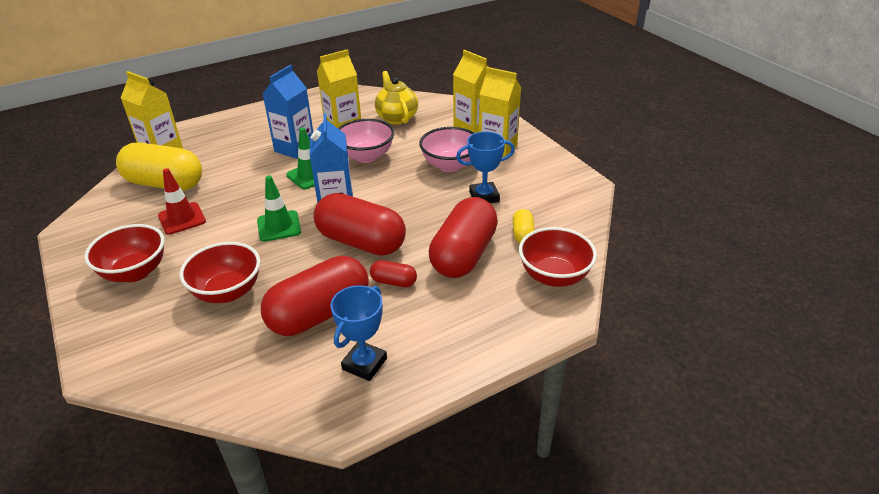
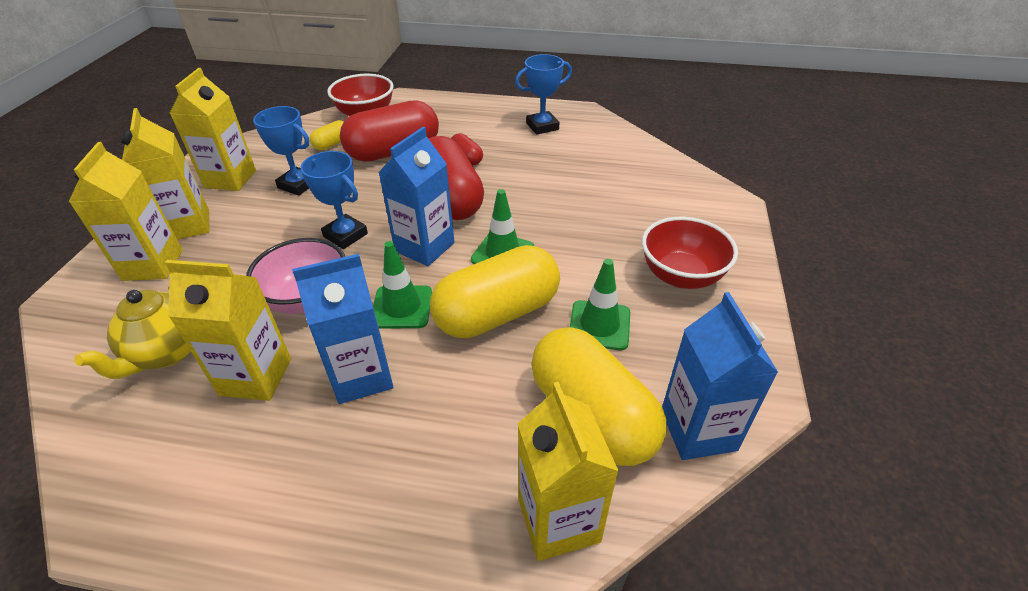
camera: 140 degrees left, 5 degrees up
(104, 201) = (698, 430): none -> blue carton
(182, 218) = (599, 325): red traffic cone -> green traffic cone
(227, 292) = (600, 212): red bowl -> none
(251, 197) = (497, 313): none -> yellow capsule
(319, 314) = (542, 163): red capsule -> none
(397, 188) = (345, 235): none -> blue trophy
(450, 165) = (260, 232): pink bowl -> none
(534, 178) = (230, 179): none -> yellow carton

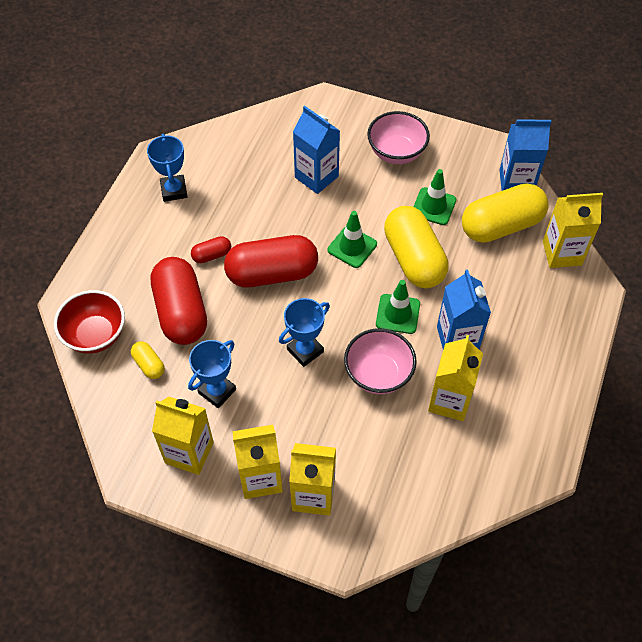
camera: 80 degrees left, 15 degrees up
(167, 352) = (418, 461): yellow teapot -> none
(424, 247) = (333, 296): blue carton -> blue carton (316, 177)
(681, 276) = (396, 152): red bowl -> pink bowl

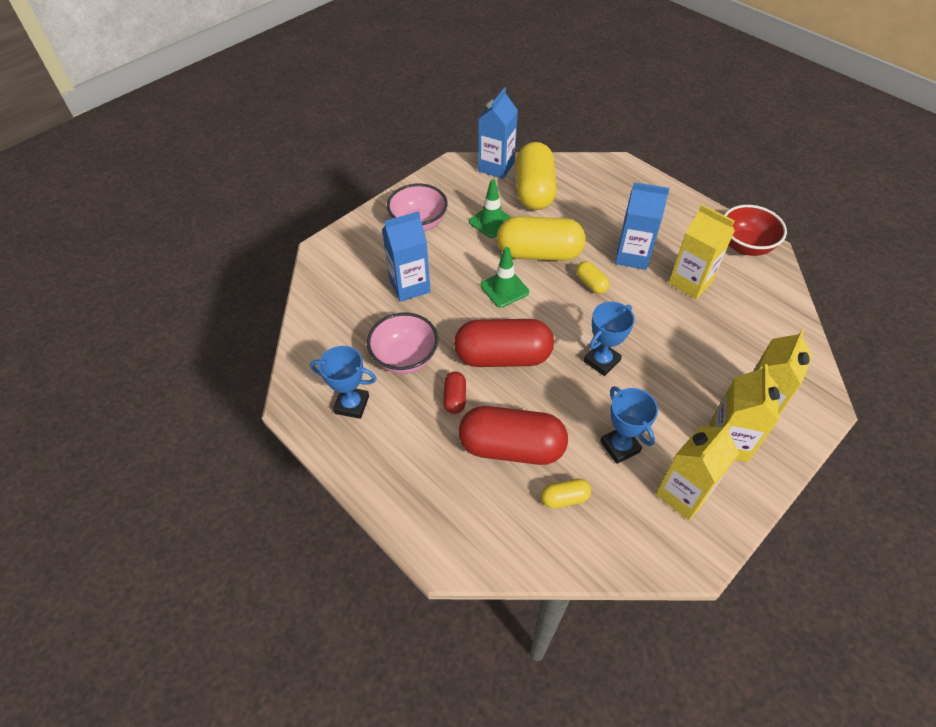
camera: 65 degrees left, 5 degrees down
(95, 335) = (503, 540): red bowl -> red bowl (745, 246)
(272, 273) = (503, 356): red capsule -> red capsule turned 75 degrees clockwise
(305, 350) = (601, 361): blue trophy -> blue trophy turned 60 degrees clockwise
(378, 374) = (647, 318): pink bowl -> pink bowl (405, 358)
(398, 314) = (591, 284): green traffic cone -> yellow capsule
(562, 253) = (578, 169): yellow carton -> none

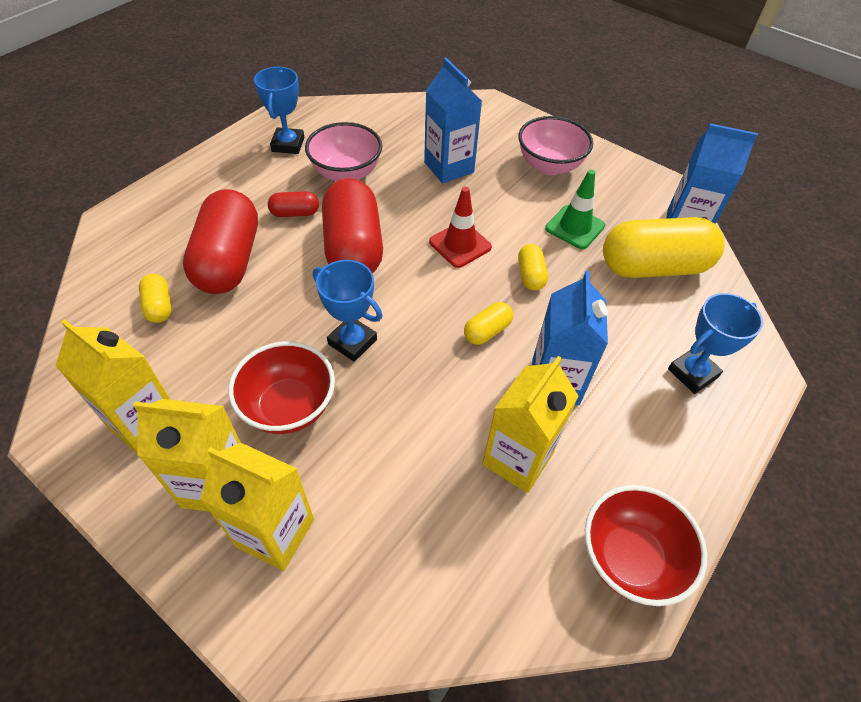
camera: 80 degrees right, 0 degrees up
(504, 289) = (460, 244): green traffic cone -> red traffic cone
(539, 253) = (530, 275): yellow capsule -> yellow capsule, size x0.45
(620, 446) = (221, 358): blue trophy -> blue trophy (692, 373)
(661, 400) = (289, 407): none -> red bowl

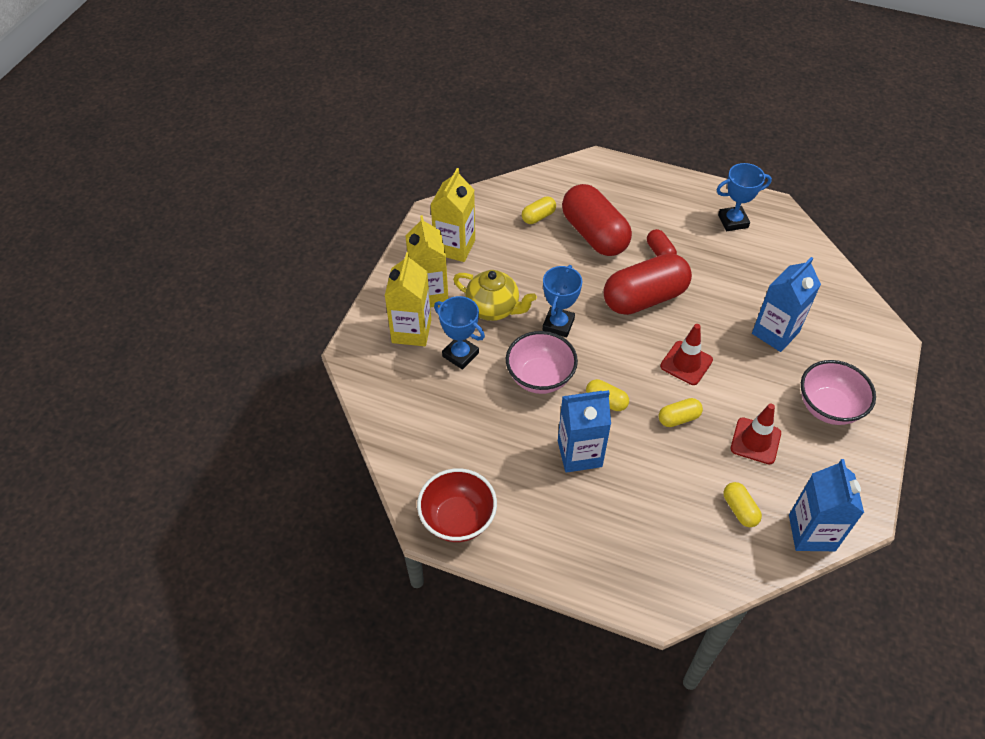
camera: 75 degrees right, 0 degrees up
(229, 260) = (594, 234): red capsule -> red capsule turned 75 degrees clockwise
(289, 407) = (493, 308): red bowl -> yellow teapot
(346, 173) = (723, 268): pink bowl -> pink bowl (540, 377)
(517, 459) = (505, 442): yellow carton -> none
(575, 227) = (755, 441): green traffic cone -> red traffic cone
(653, 267) = (739, 509): yellow capsule -> yellow capsule, size x0.45
(692, 373) = (631, 549): blue trophy -> blue trophy (460, 354)

